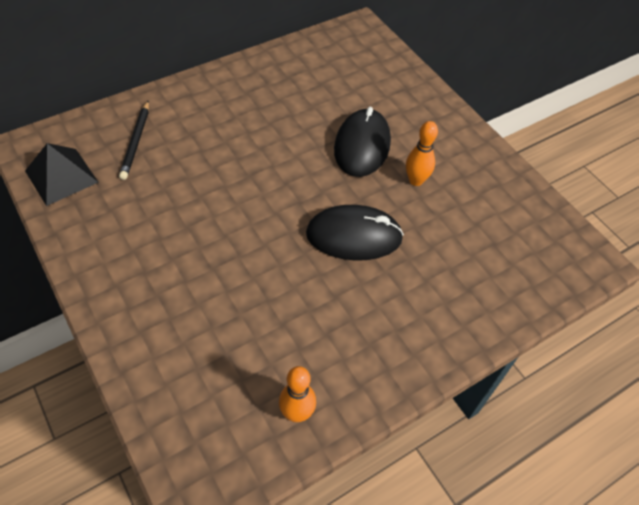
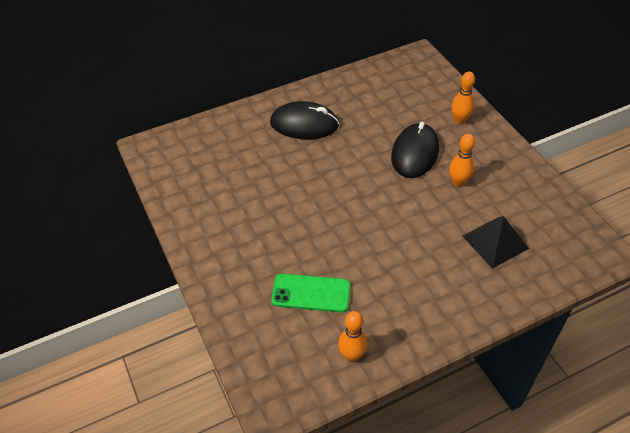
camera: 10 degrees right, 5 degrees down
(61, 176) = (173, 170): black pyramid -> black pyramid (495, 242)
(136, 142) = (231, 145): black pencil -> none
(242, 331) = (311, 293): none -> green phone
(354, 236) = (404, 224): black mouse -> black mouse (304, 124)
(412, 104) = (459, 120): none -> orange bowling pin

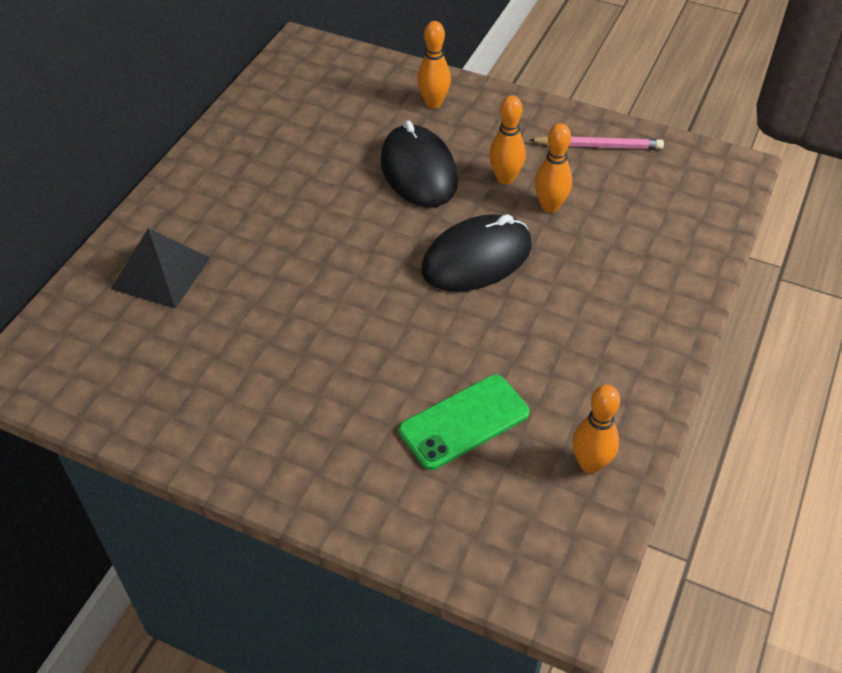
camera: 40 degrees left, 0 degrees up
(304, 124) = (233, 211): black mouse -> black mouse (476, 258)
(468, 211) = (550, 206): none -> orange bowling pin
(495, 242) = (613, 224): black pyramid -> black pyramid (160, 273)
(532, 194) = (598, 146): none -> pink pencil

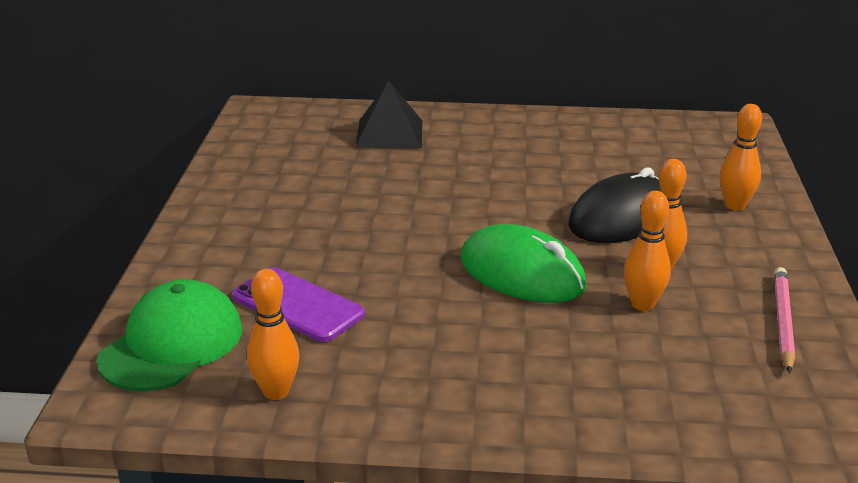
camera: 70 degrees right, 20 degrees down
(464, 422) = (298, 305): green phone -> purple phone
(476, 258) = (522, 273): black mouse -> green mouse
(491, 531) = (171, 344): none -> green cap
(598, 146) = (783, 321): pink pencil -> pink pencil turned 150 degrees counterclockwise

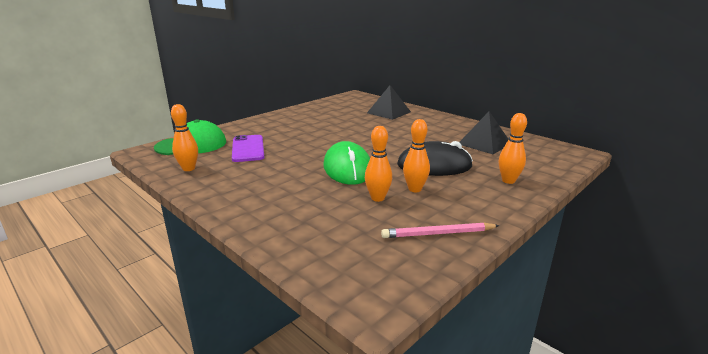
camera: 40 degrees right, 5 degrees down
(619, 150) = (484, 143): none -> black pyramid
(783, 321) = (438, 233): pink pencil -> pink pencil turned 150 degrees counterclockwise

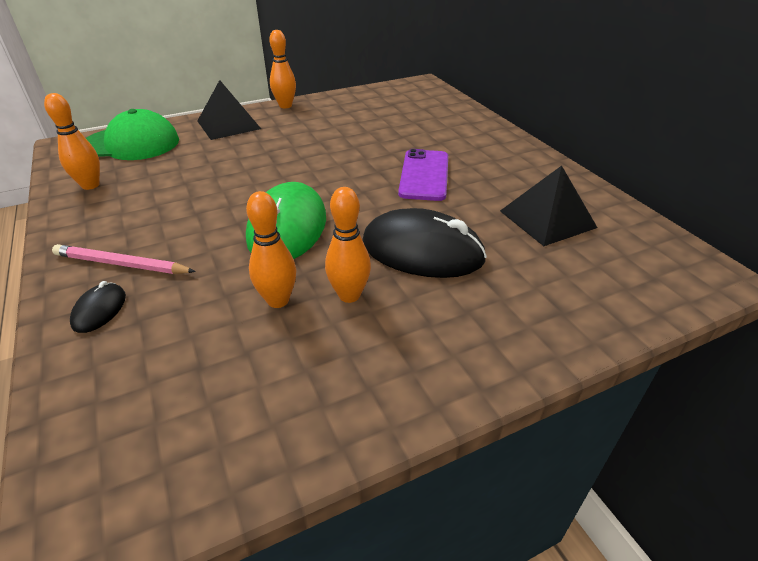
camera: 20 degrees right, 15 degrees up
(248, 149) = (191, 163): purple phone -> purple phone (424, 175)
(273, 222) = (99, 310): none -> black mouse
(388, 112) = (443, 125): black pyramid -> black pyramid (228, 124)
(438, 233) = (303, 405): pink pencil -> pink pencil (122, 264)
(508, 181) = (522, 314): orange bowling pin -> orange bowling pin (285, 106)

